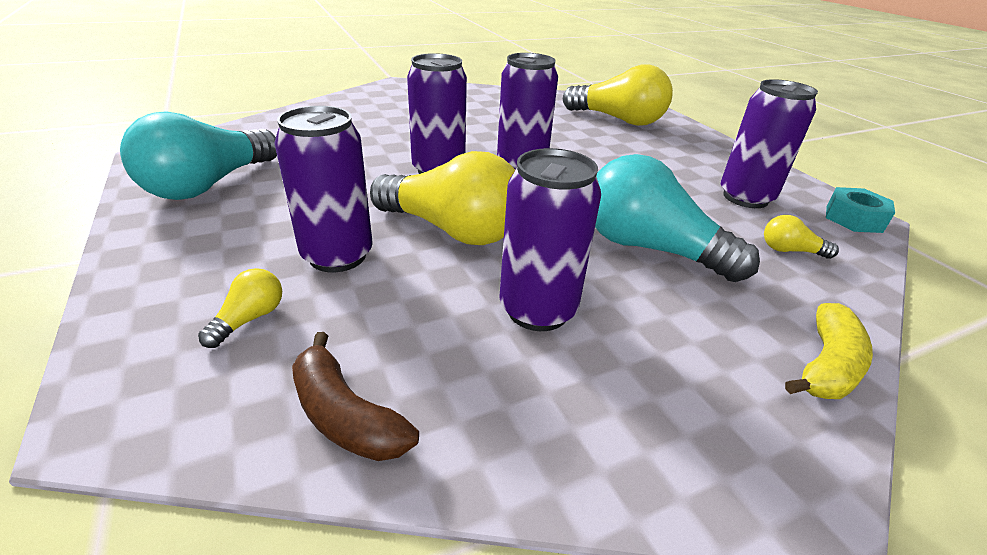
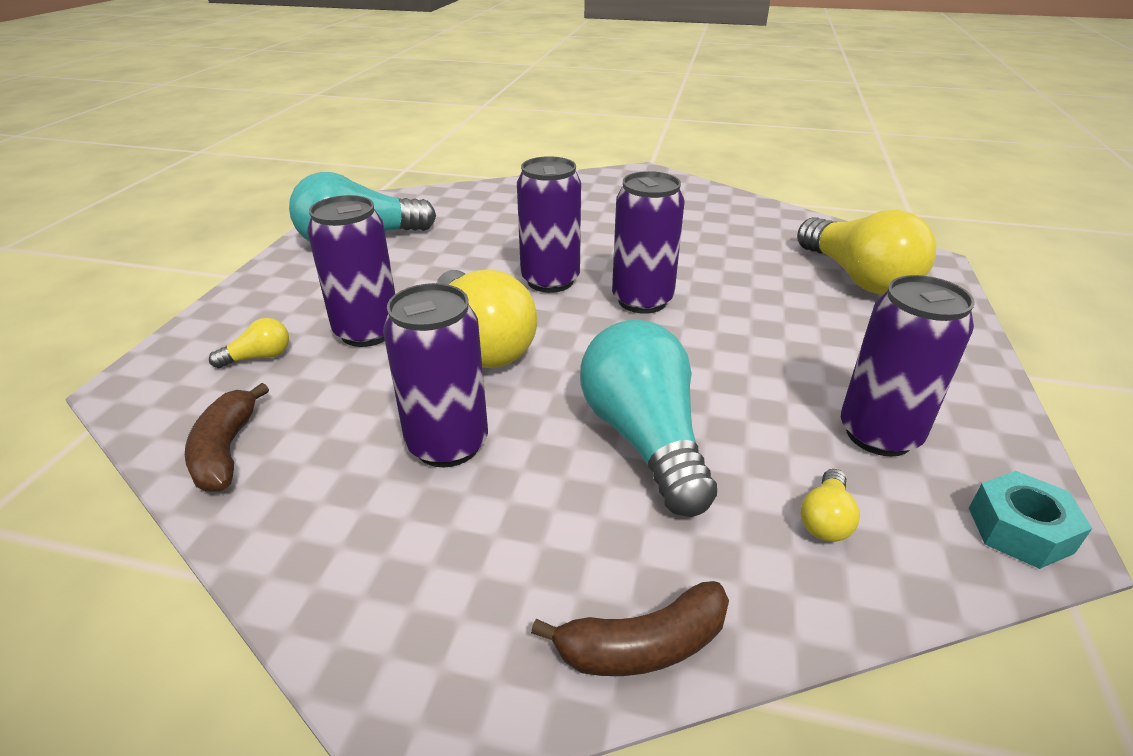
camera: 40 degrees right, 0 degrees up
(790, 251) = (825, 519): yellow light bulb -> yellow light bulb turned 120 degrees counterclockwise
(826, 365) = (643, 645): yellow banana -> brown banana

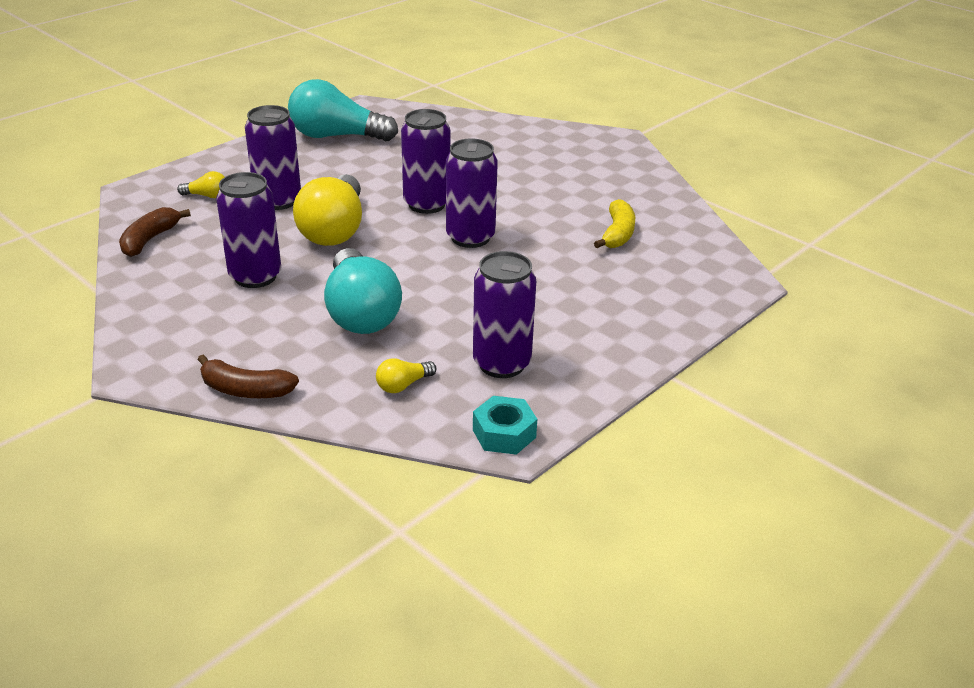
camera: 30 degrees right, 0 degrees up
(644, 438) = (361, 313): turquoise light bulb -> turquoise light bulb turned 150 degrees clockwise
(767, 252) = (617, 234): none -> yellow banana
(858, 278) = (657, 275): yellow light bulb -> none

